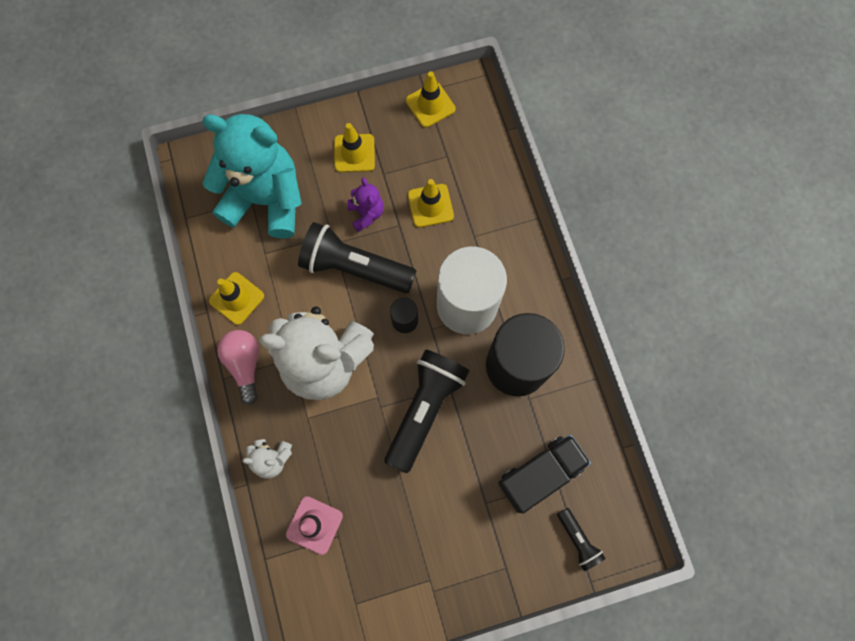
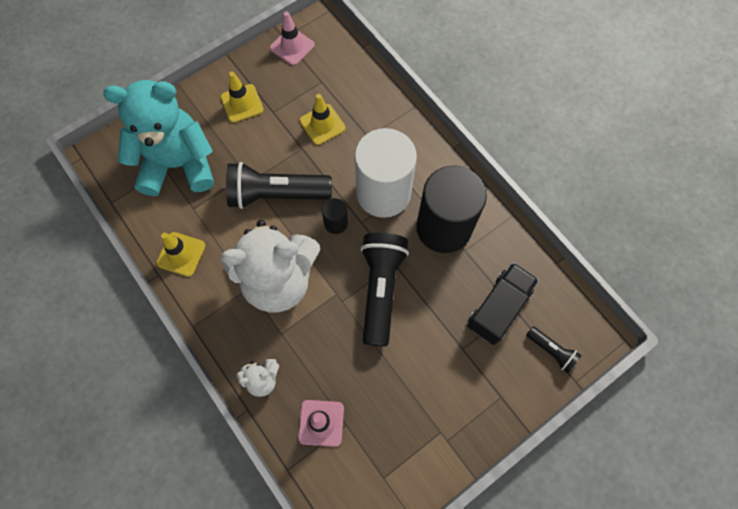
camera: 20 degrees left, 5 degrees down
(245, 364) = (208, 307): pink light bulb -> none
(366, 214) = (270, 148): purple teddy bear -> none
(430, 105) = (292, 46): yellow traffic cone -> pink traffic cone

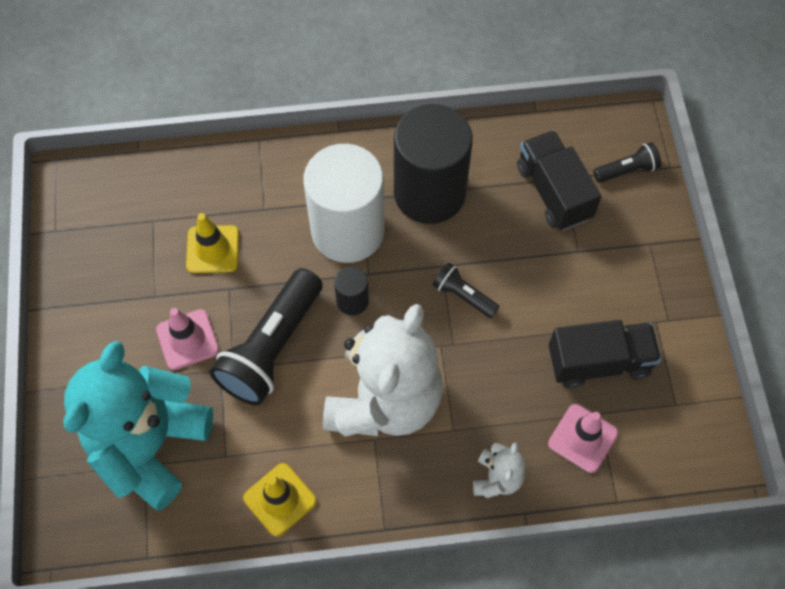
camera: 60 degrees left, 5 degrees down
(242, 103) = (116, 326): yellow traffic cone -> none
(292, 46) = (77, 228): pink traffic cone -> pink traffic cone (187, 339)
(381, 289) = (463, 295): black flashlight -> black flashlight, size x0.49
(384, 406) = (599, 362): none -> black truck

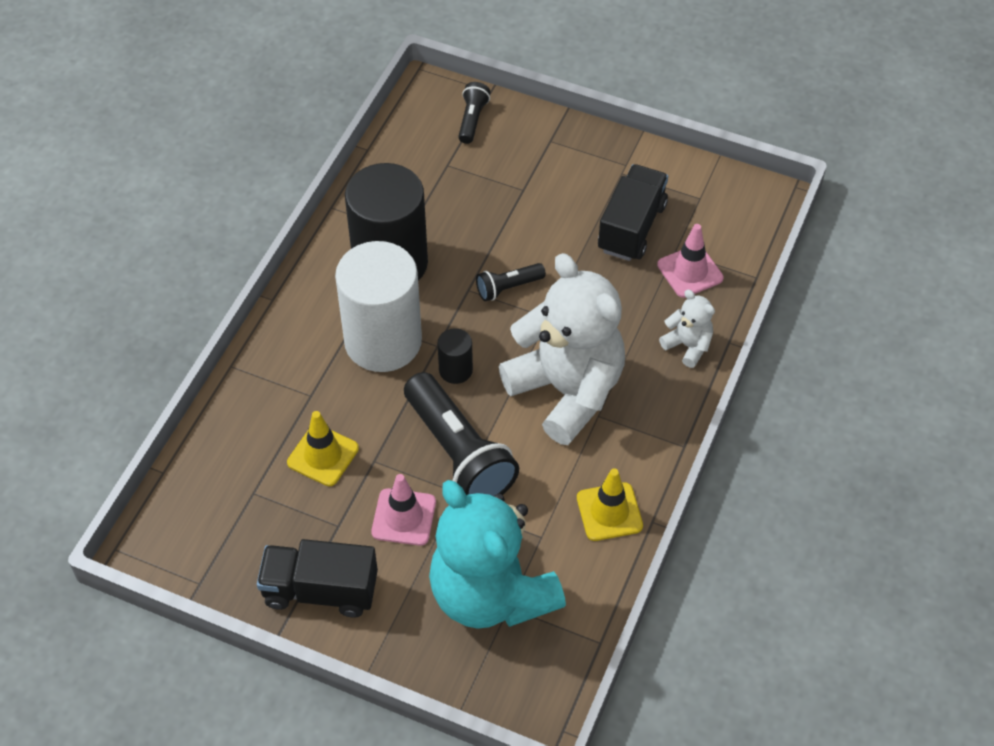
camera: 60 degrees left, 10 degrees down
(553, 192) = (456, 177): black truck -> black truck (320, 591)

